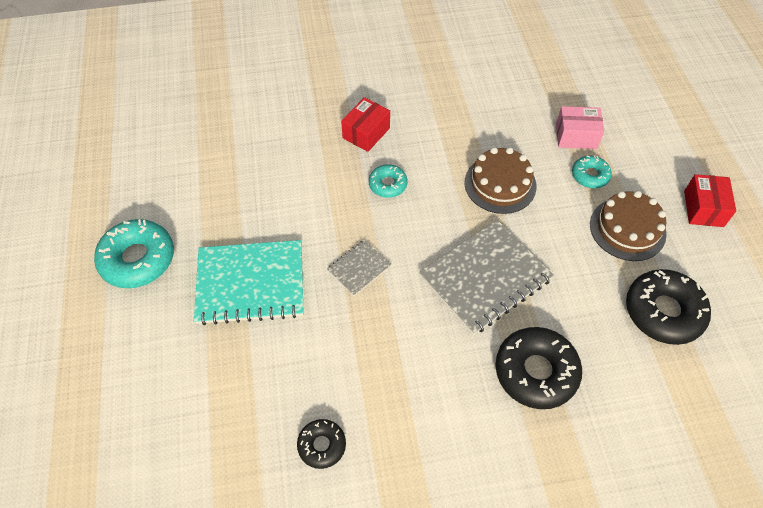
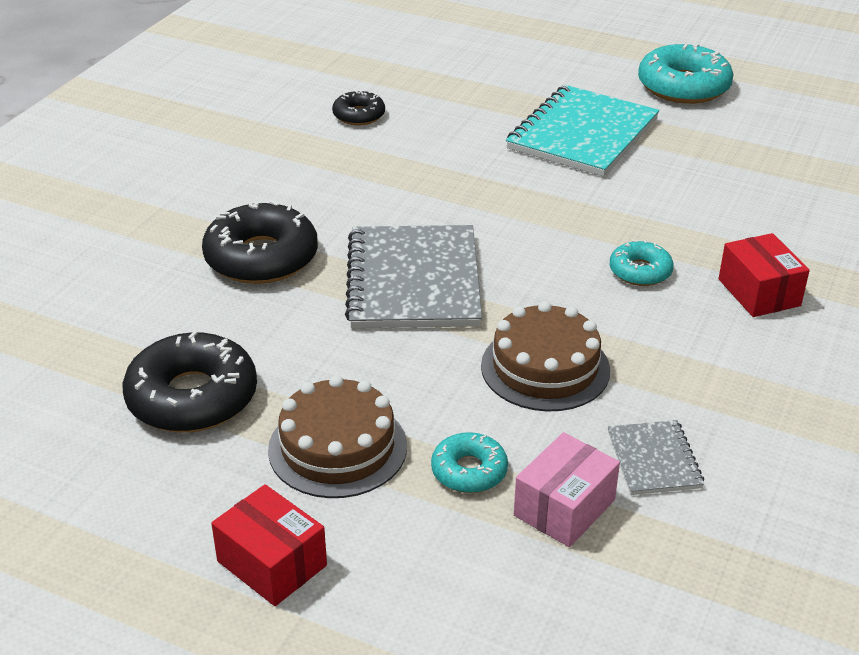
camera: 125 degrees right, 20 degrees down
(359, 268) = (528, 202): grey notebook -> grey notebook (654, 460)

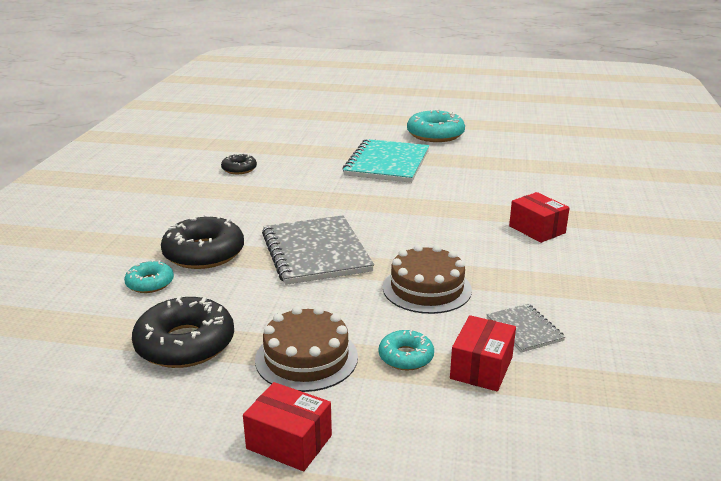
camera: 15 degrees left, 10 degrees down
(564, 507) = (481, 368): pink box -> red box
(640, 271) = (459, 228): turquoise donut -> turquoise donut (150, 283)

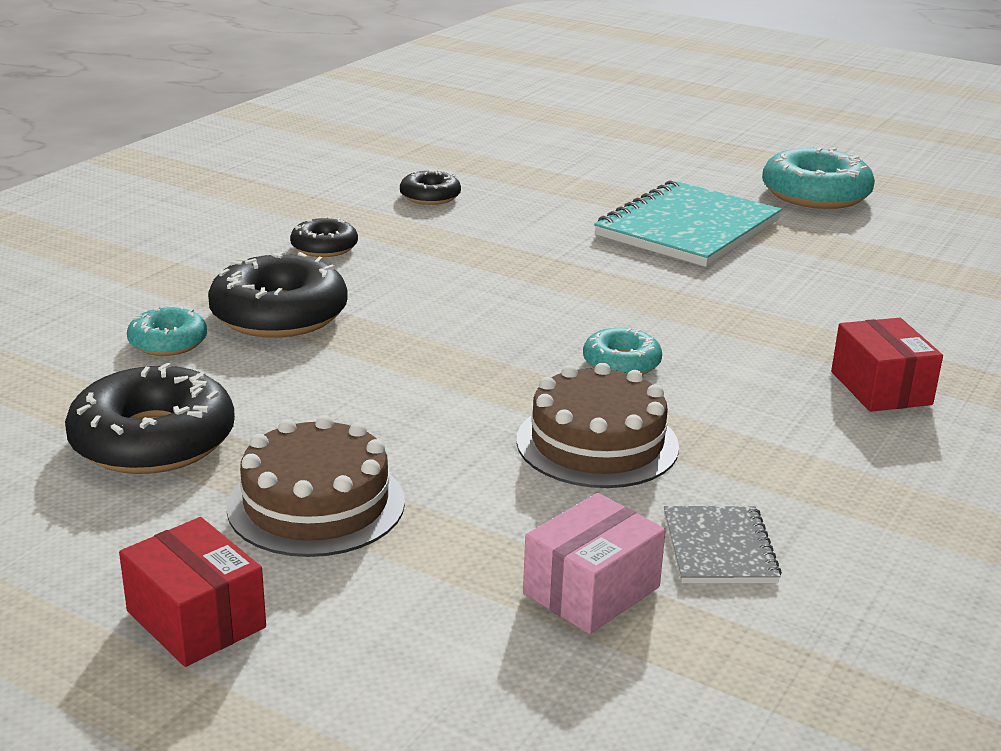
camera: 20 degrees right, 0 degrees up
(201, 209) = (324, 247): none -> black donut
(316, 252) = (455, 348): grey notebook -> none
(406, 357) = (476, 541): turquoise donut -> turquoise donut (621, 363)
(481, 368) = (591, 590): red box -> pink box

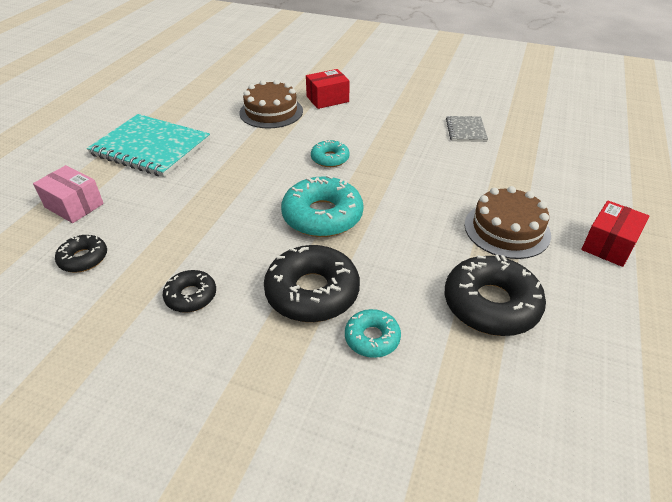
camera: 100 degrees left, 15 degrees up
(591, 590) = (511, 154): pink box -> pink box (74, 205)
(597, 443) = (408, 160): brown cake -> brown cake (271, 112)
(719, 548) = (466, 130): grey notebook -> grey notebook turned 75 degrees counterclockwise
(815, 194) = (97, 110): turquoise donut -> turquoise donut (322, 216)

